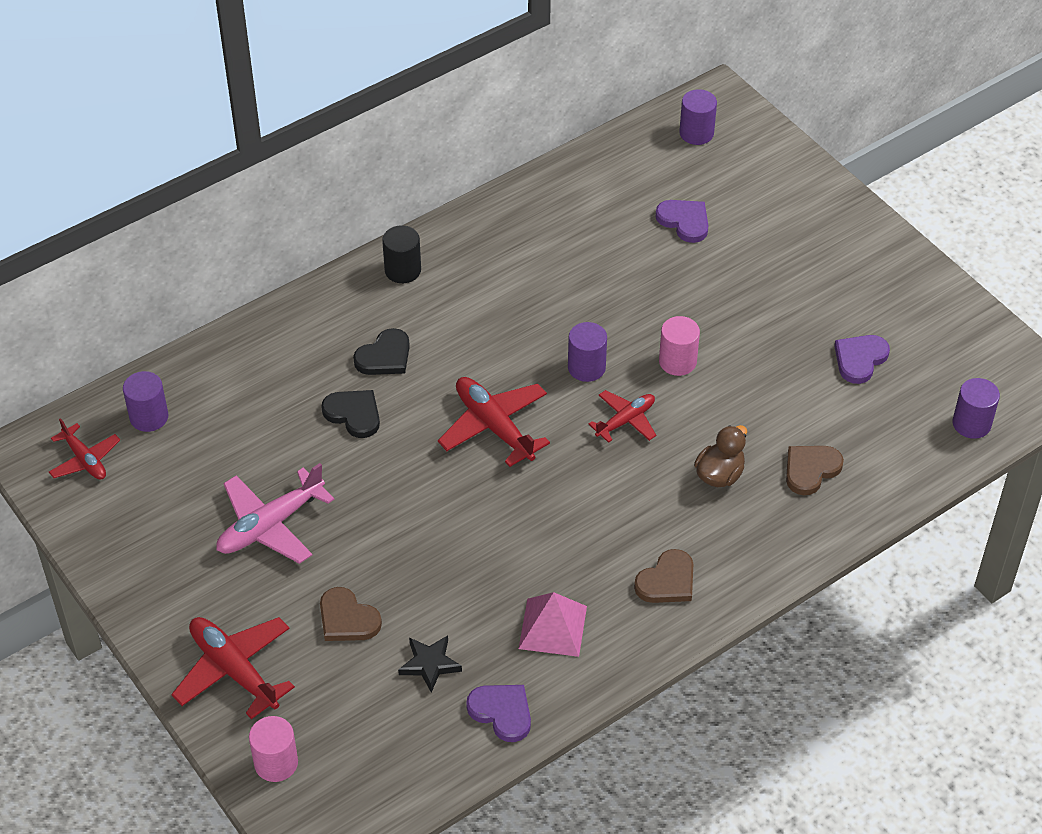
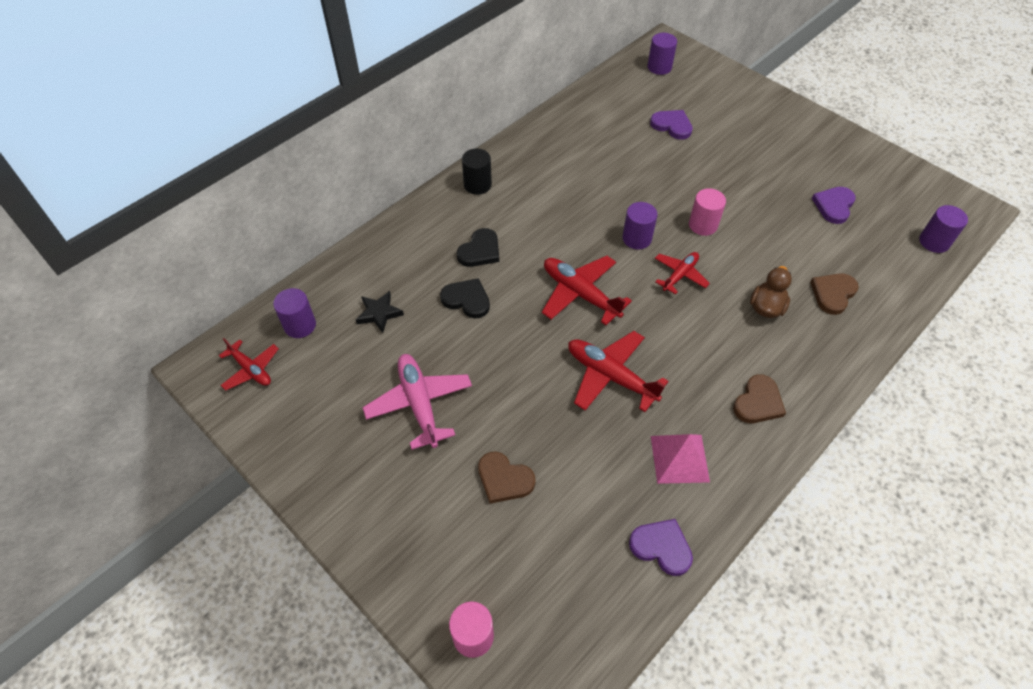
camera: 10 degrees left, 5 degrees up
(234, 670) = (415, 546): red plane -> red plane (610, 376)
(270, 525) = (419, 404): pink plane -> pink plane turned 120 degrees clockwise
(430, 664) = (586, 511): black star -> black star (379, 313)

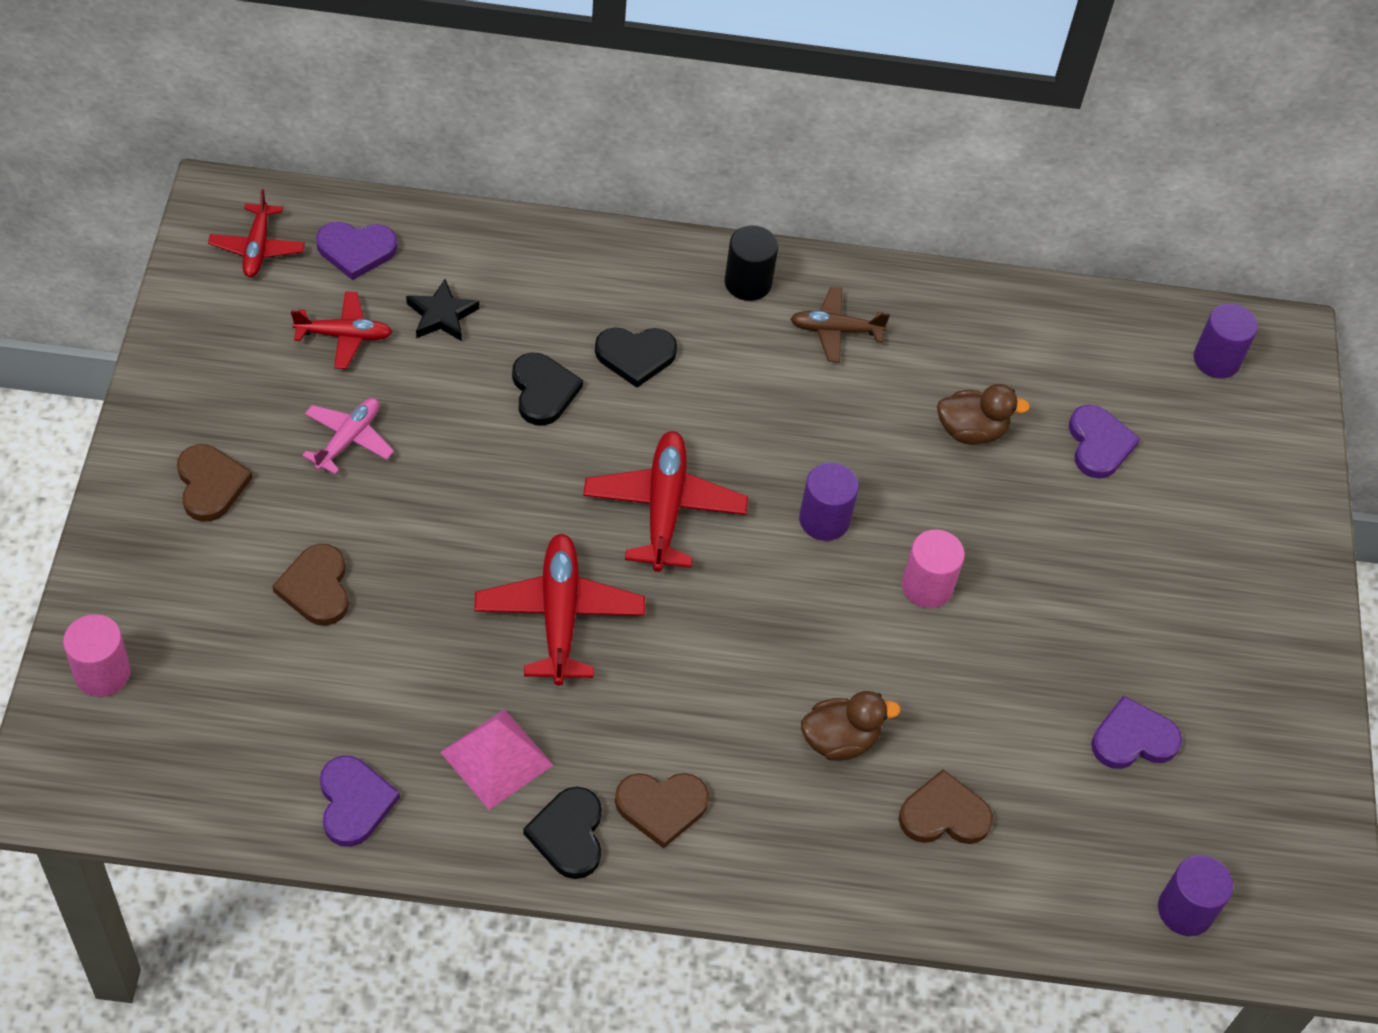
camera: 45 degrees right, 0 degrees up
(300, 325) = (356, 250): purple cylinder -> purple heart
(389, 491) = (210, 484): none -> brown heart
(419, 404) = (348, 439): pink plane -> pink plane, size x0.62
(534, 171) = (835, 330): none -> brown plane
(630, 160) = (971, 431): none -> brown duck
(680, 275) = (803, 606): red plane -> red plane (344, 336)
(749, 454) = (568, 834): none -> black heart

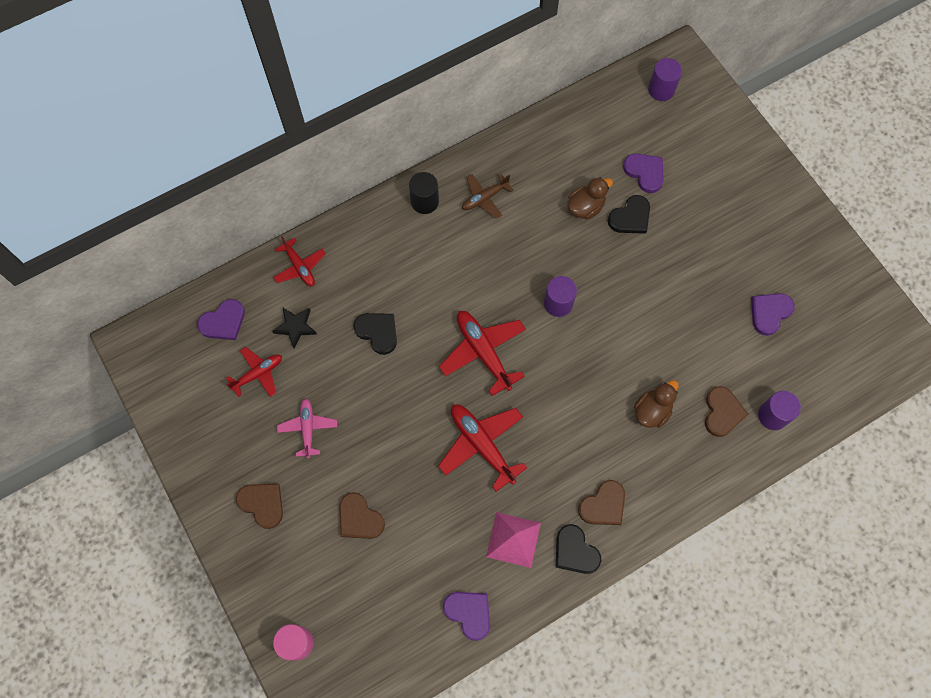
camera: 30 degrees left, 15 degrees up
(257, 248) = (173, 357): red plane -> red plane (300, 267)
(635, 356) = (405, 281): black heart -> black heart (630, 217)
(927, 586) = (628, 303): pink cylinder -> none
(944, 814) = (722, 412): brown heart -> brown heart turned 135 degrees clockwise
(1185, 910) = (850, 380): purple cylinder -> purple cylinder (772, 415)

